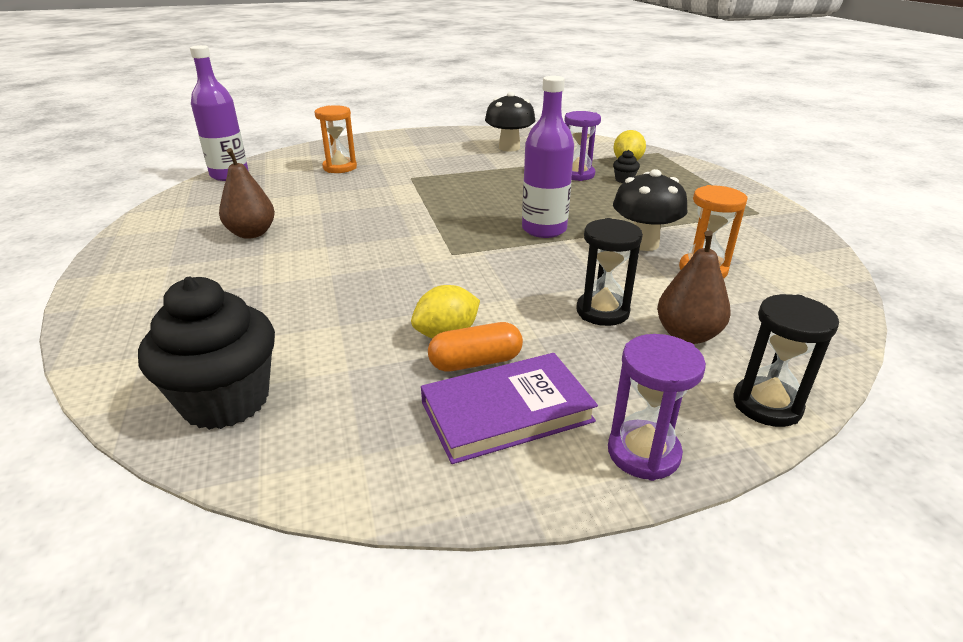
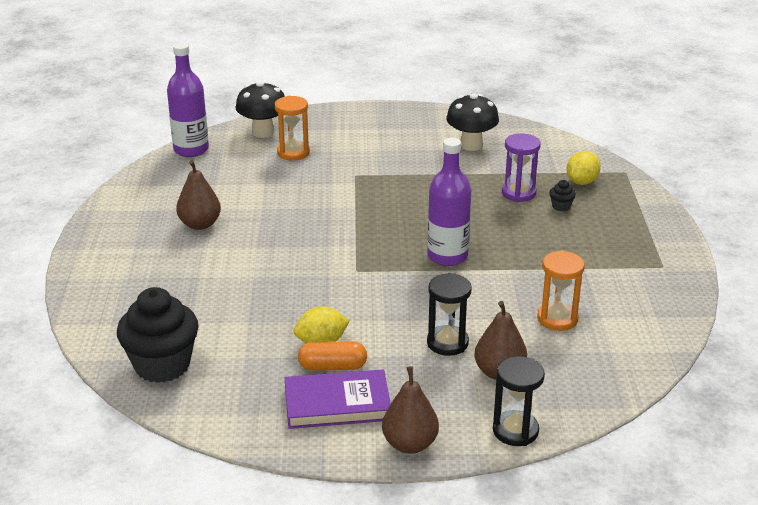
camera: 15 degrees right, 0 degrees up
(643, 244) = (525, 285): black mushroom -> black mushroom (263, 132)
(643, 453) = (410, 444): purple hourglass -> brown pear

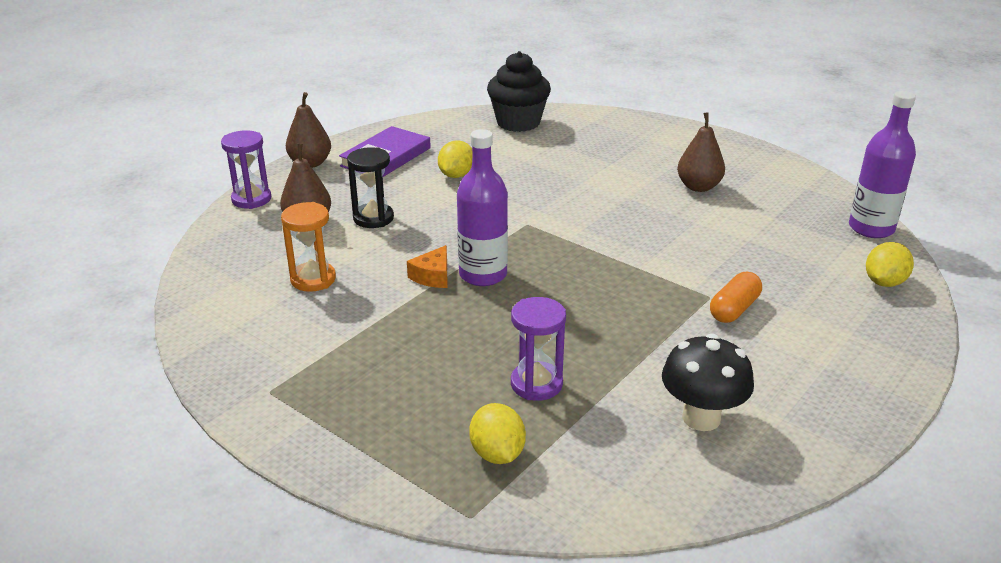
camera: 130 degrees right, 0 degrees up
(263, 132) = (884, 282): black mushroom -> yellow lemon
(293, 153) = (807, 281): orange hourglass -> none
(332, 366) = (424, 169): orange capsule -> orange capsule (734, 309)
(478, 273) = (433, 276): none -> orange cheese
(515, 431) = (251, 199): black hourglass -> purple hourglass
(561, 206) = (468, 397): black cupcake -> none

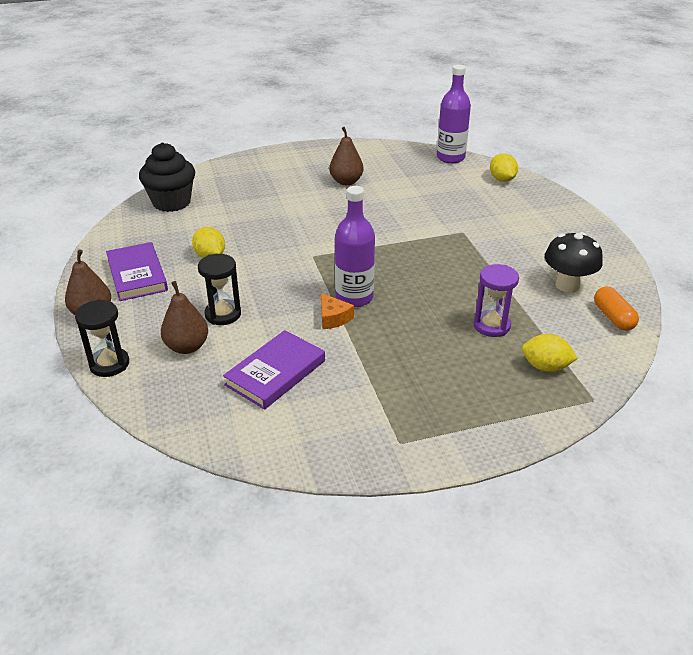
camera: 55 degrees left, 5 degrees up
(251, 199) = (109, 364): purple hourglass -> black hourglass
(313, 279) = (275, 373): orange hourglass -> purple book
(734, 309) = (482, 231): orange capsule -> orange capsule (613, 317)

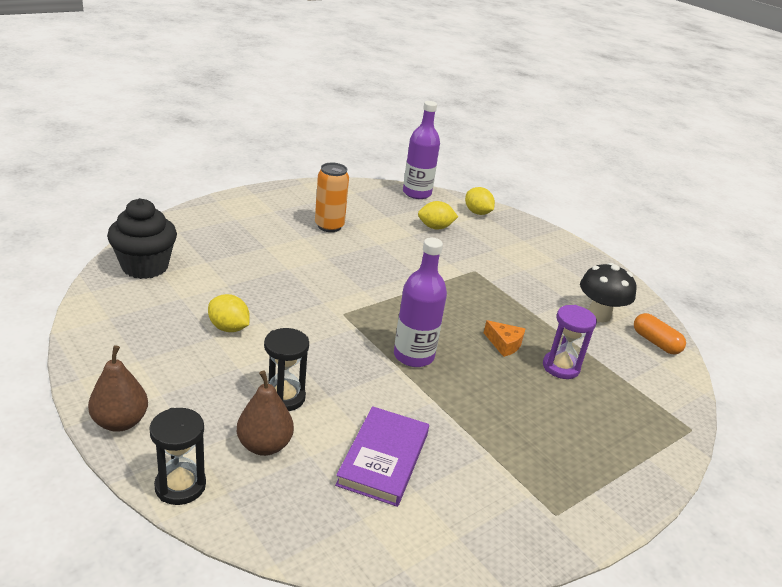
camera: 25 degrees left, 5 degrees down
(137, 275) = (152, 362): purple book -> none
(333, 318) = (406, 383): orange cheese -> orange cheese (504, 344)
(346, 181) = (329, 226): brown pear -> orange can
(545, 367) = (633, 403): yellow lemon -> yellow lemon (435, 227)

